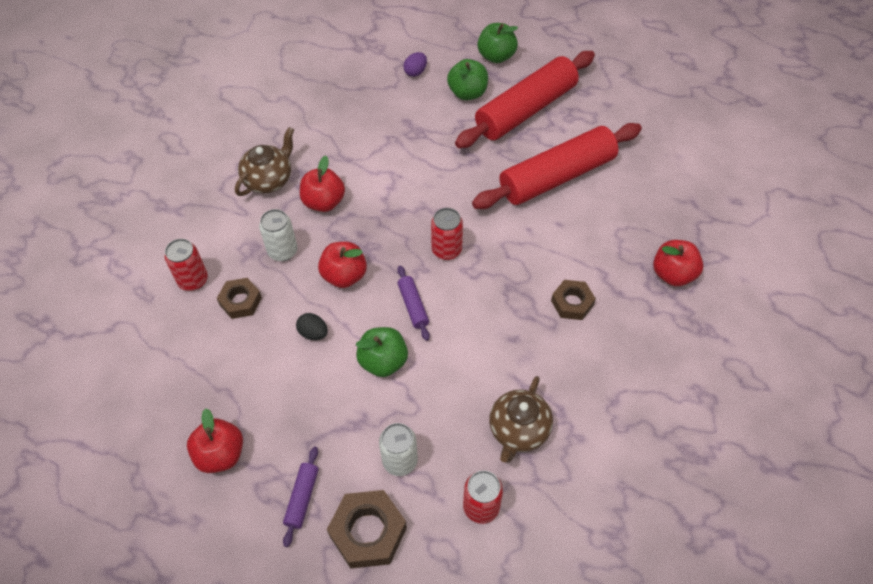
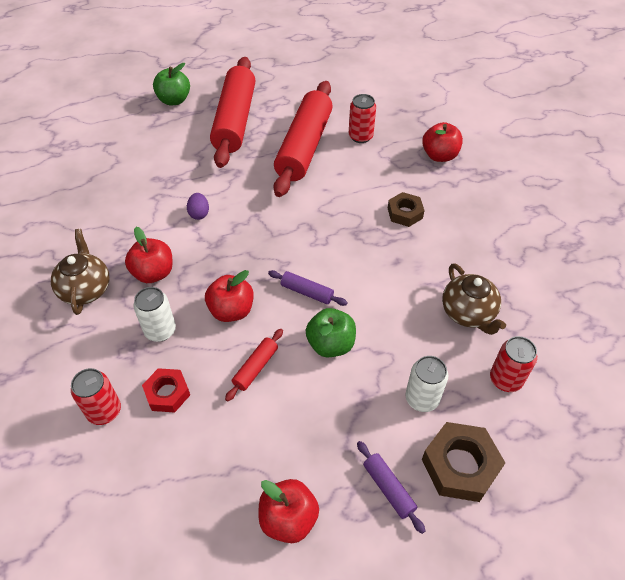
camera: 45 degrees left, 5 degrees down
(240, 301) = (167, 393): brown nut -> red nut
(313, 333) = (256, 368): black egg -> red rolling pin
(415, 72) = (124, 143): purple egg -> purple egg (199, 214)
(446, 250) = (286, 240): red can -> red can (360, 136)
(467, 93) = (180, 134): green apple -> none

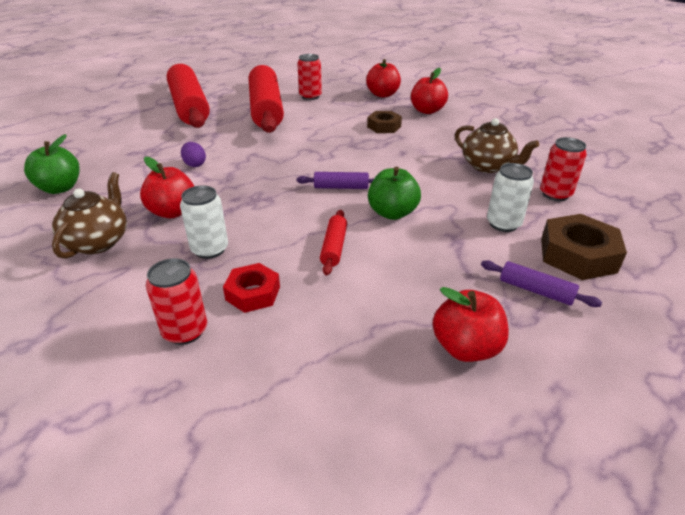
camera: 25 degrees left, 15 degrees down
(86, 289) = (98, 242): brown teapot -> brown teapot turned 45 degrees clockwise
(174, 100) = (119, 106): green apple -> green apple (60, 188)
(231, 310) = (277, 216): red apple -> red apple (427, 111)

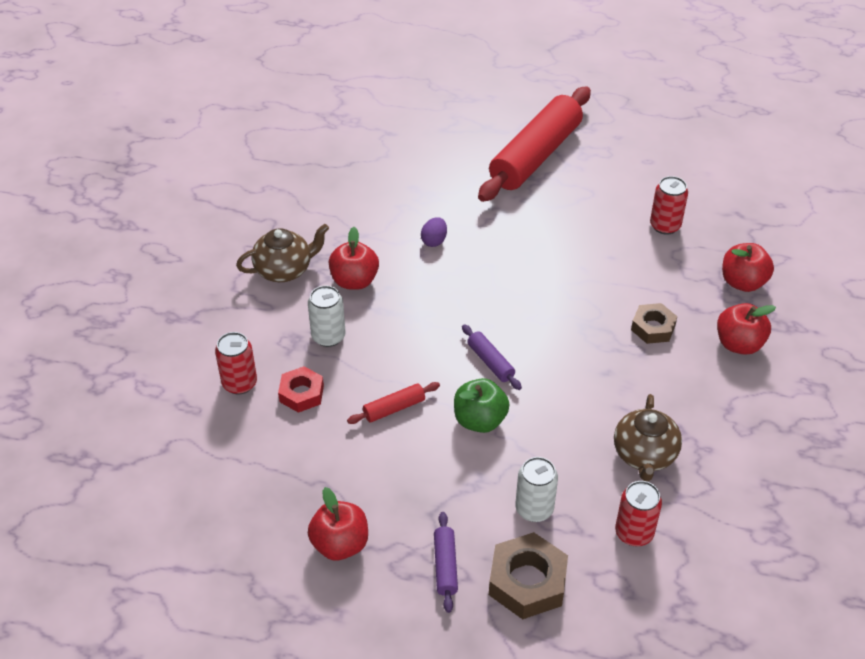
camera: 55 degrees right, 10 degrees up
(60, 188) = (325, 192): green apple -> none
(266, 109) = (592, 213): red rolling pin -> none

